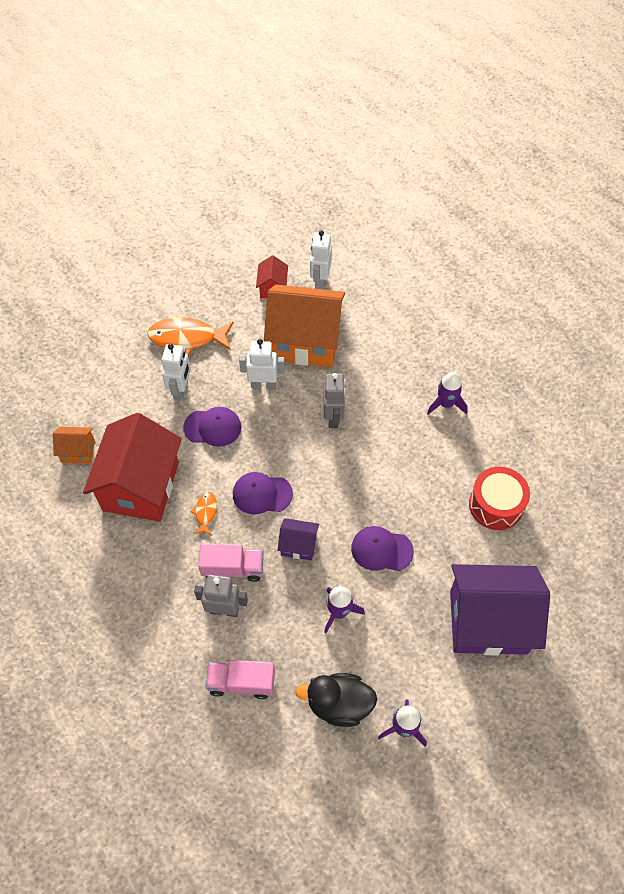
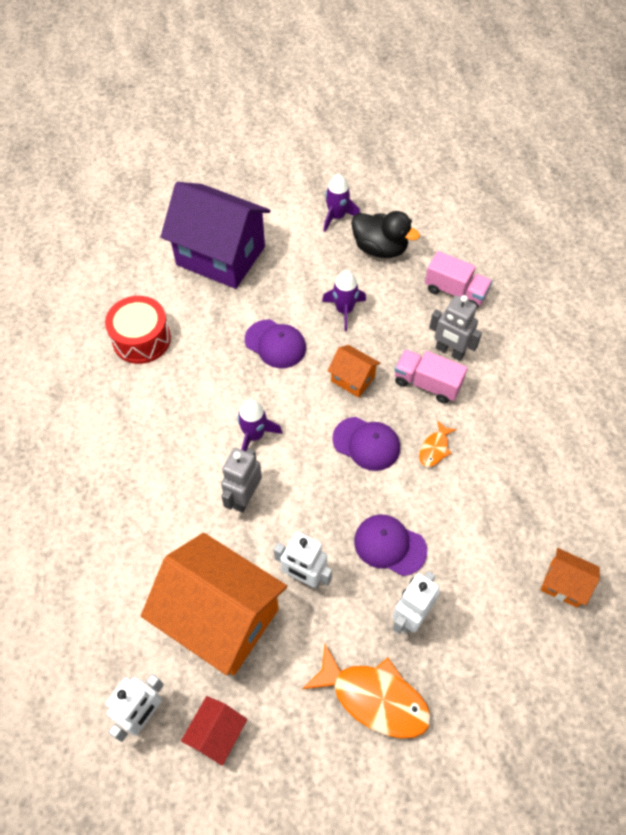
camera: 155 degrees left, 0 degrees up
(141, 486) = (497, 507): red house -> none
(298, 545) = (353, 379): purple house -> orange house
(446, 404) = (111, 459): purple rocket -> purple rocket (254, 435)

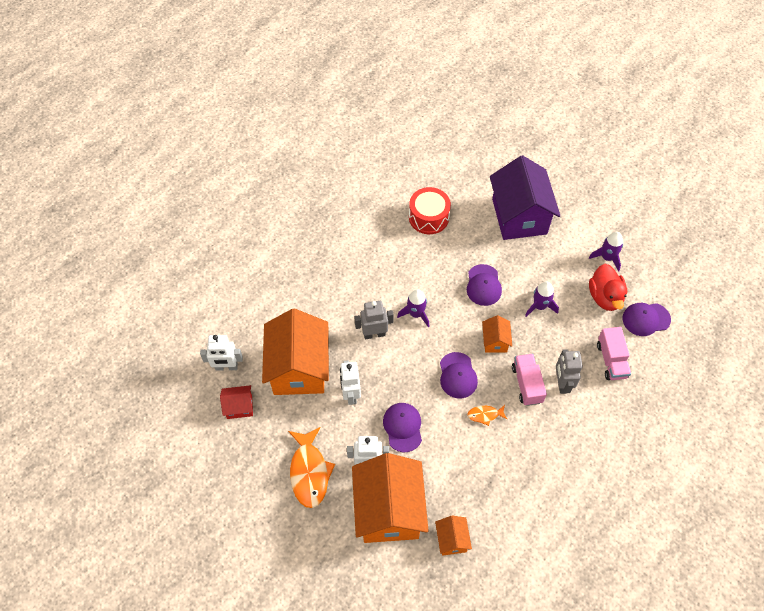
camera: 55 degrees right, 0 degrees up
(380, 248) = (605, 297): black duck -> red duck
(431, 233) = (646, 319): none -> purple cap
(485, 631) = (389, 510): none -> orange house

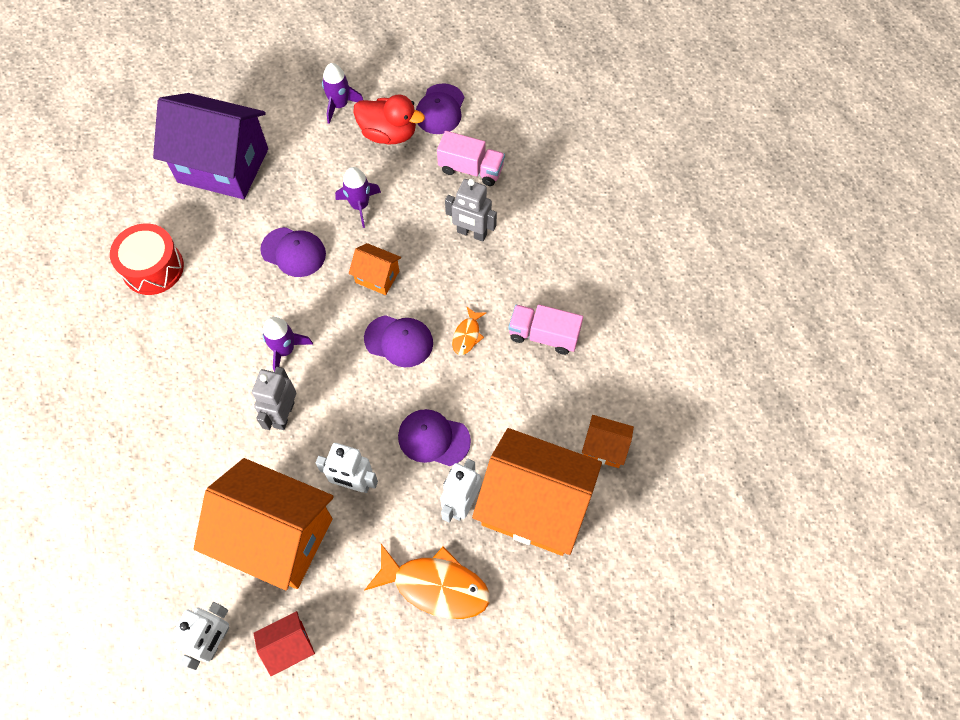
camera: 65 degrees left, 5 degrees up
(239, 407) = (289, 646): red house -> red house turned 45 degrees clockwise
(527, 384) = (452, 270): pink truck -> pink truck (543, 335)

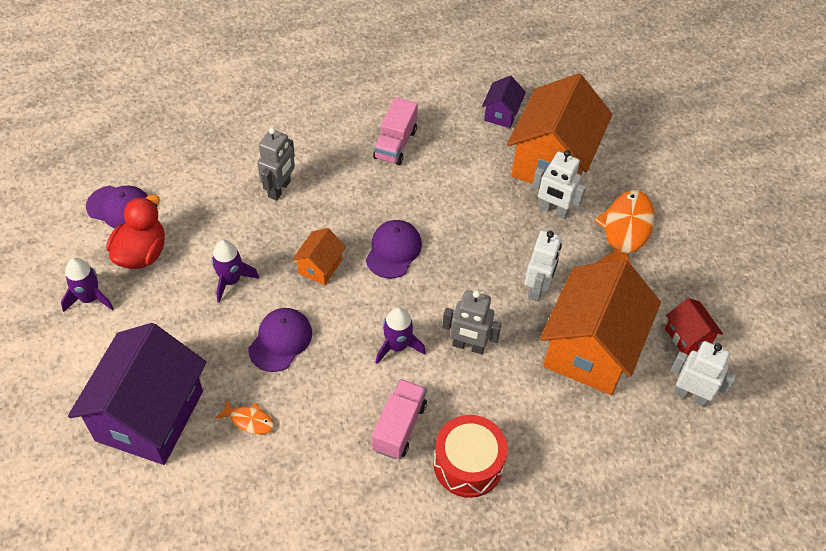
camera: 90 degrees left, 10 degrees down
(153, 268) = (282, 483): red drum -> red drum (468, 464)
(433, 438) = (493, 227): purple cap -> none
(467, 335) = (391, 198): orange fish -> orange fish (249, 420)
(471, 169) = (203, 186): pink truck -> pink truck (399, 427)
(604, 448) = (501, 114): orange house -> purple house

